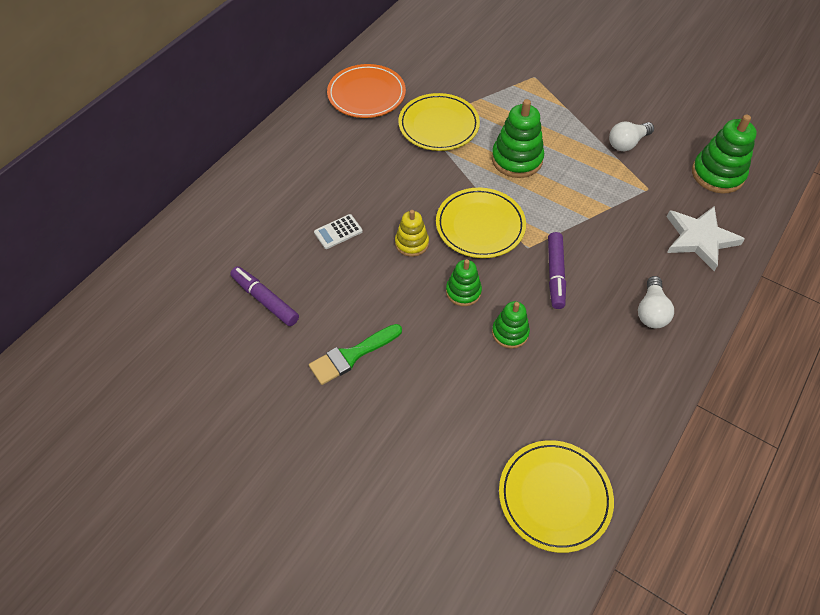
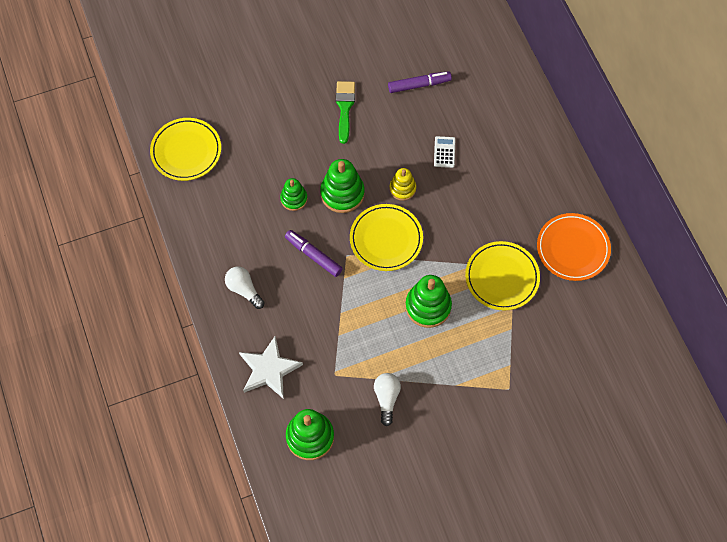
camera: 125 degrees right, 10 degrees up
(463, 291) = (342, 193): green stacking toy -> green stacking toy, size x1.64

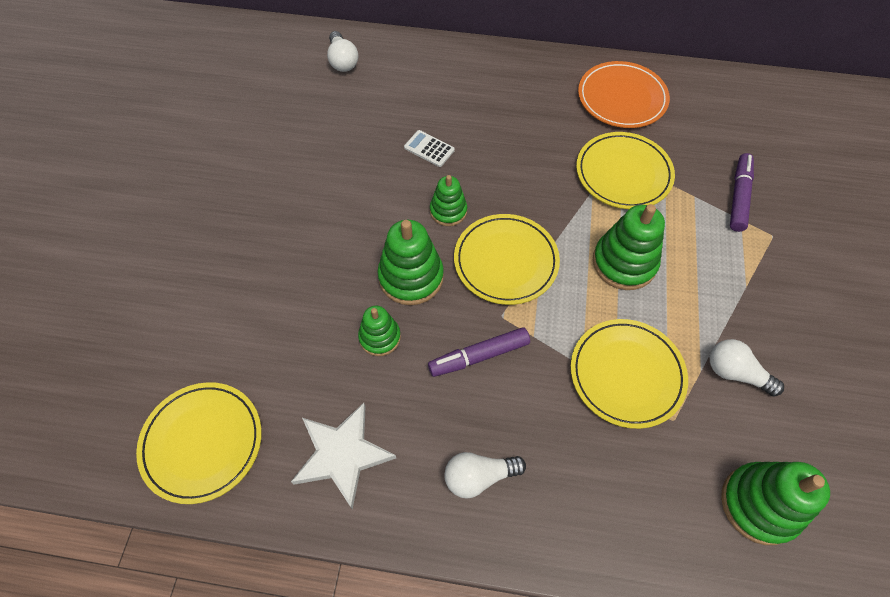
camera: 60 degrees left, 5 degrees down
(269, 369) = (626, 508): white star -> white star (342, 455)
(344, 108) = (295, 215): green brush -> none
(349, 338) = (626, 374): none -> yellow plate
(402, 189) = (448, 211): yellow stacking toy -> green stacking toy
(419, 85) = (325, 130): purple marker -> purple marker (738, 197)
(485, 59) = (342, 61): none -> white light bulb

